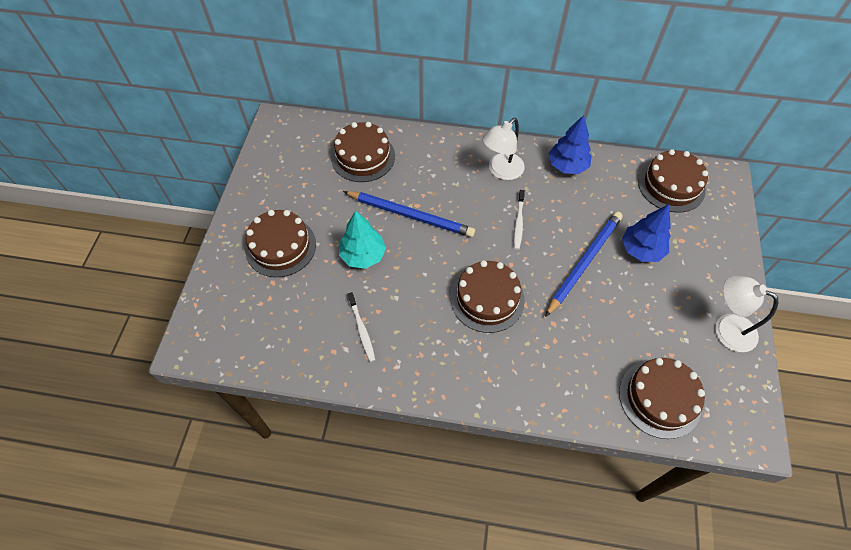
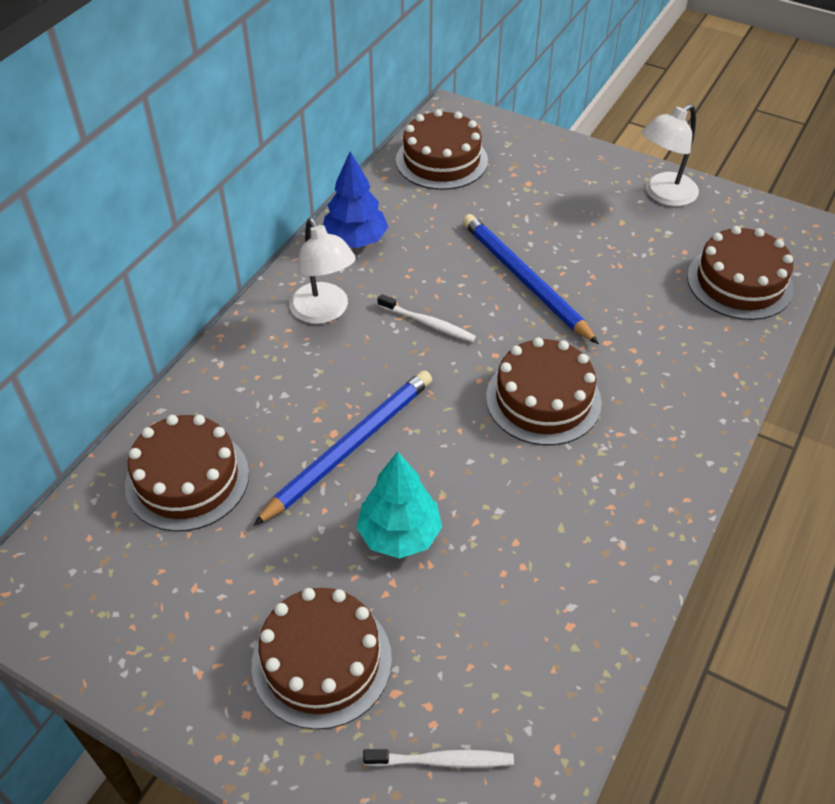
camera: 70 degrees left, 10 degrees down
(362, 330) = (543, 574): white toothbrush -> white toothbrush (442, 760)
(641, 250) = (527, 221): blue tree -> none

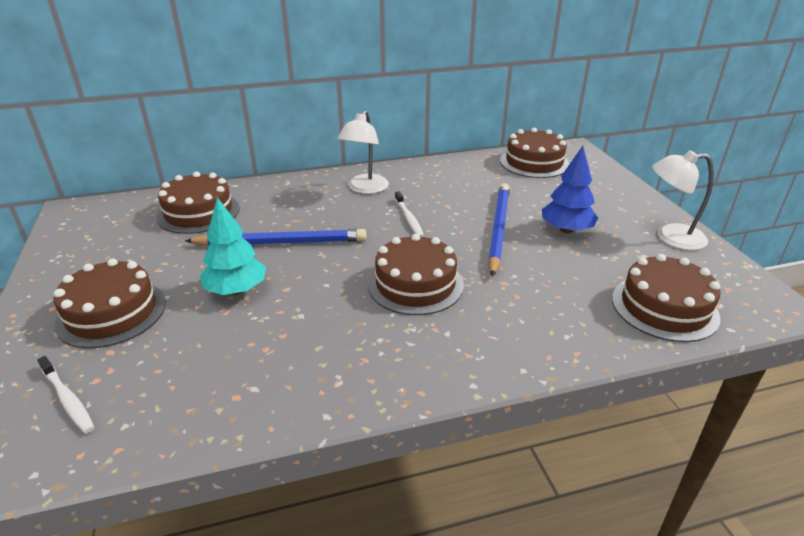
camera: 45 degrees right, 15 degrees down
(355, 240) = (429, 171): blue tree -> blue tree (566, 230)

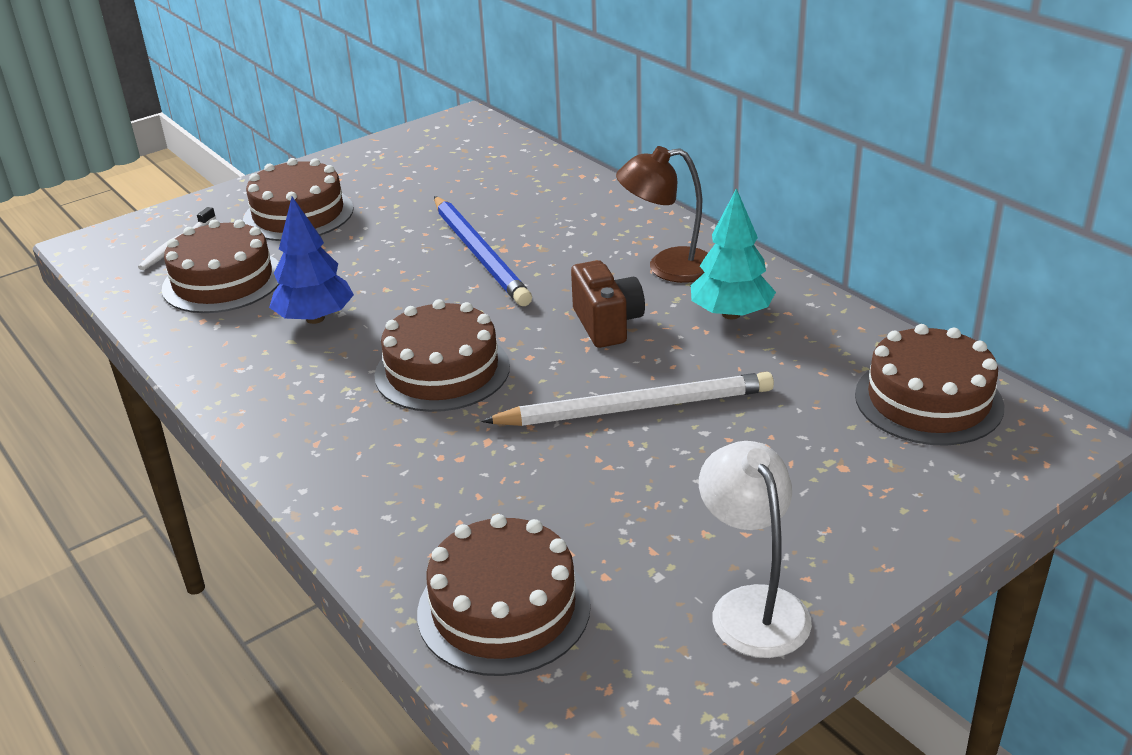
camera: 70 degrees right, 0 degrees up
(198, 212) = (510, 183): brown cake -> brown cake (223, 281)
(236, 290) = (368, 261): turquoise tree -> turquoise tree (731, 314)
(365, 189) = (667, 267): white lamp -> brown lamp
(409, 219) = (607, 324): white toothbrush -> brown camera
(498, 229) = (635, 407): blue pencil -> white pencil
(566, 230) = (684, 476): blue tree -> blue tree (315, 318)

